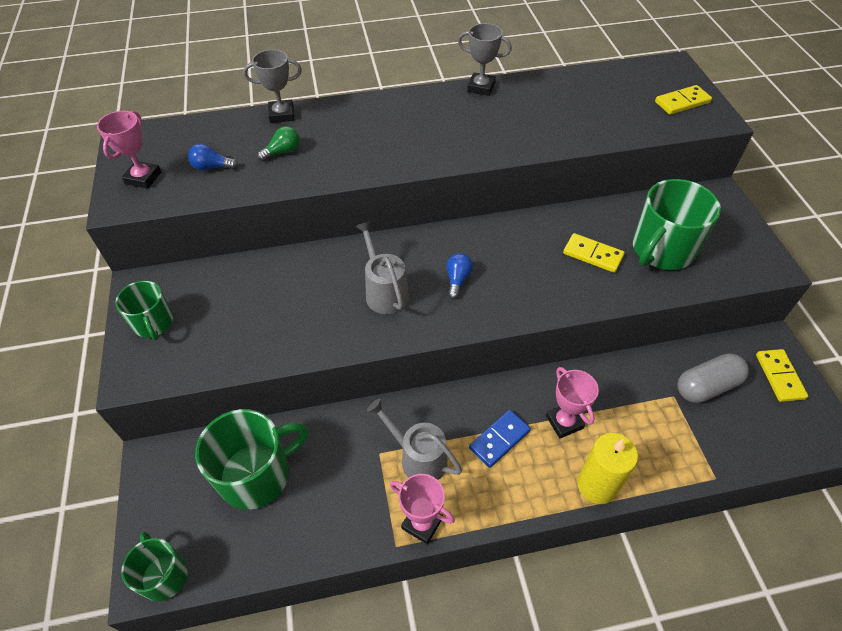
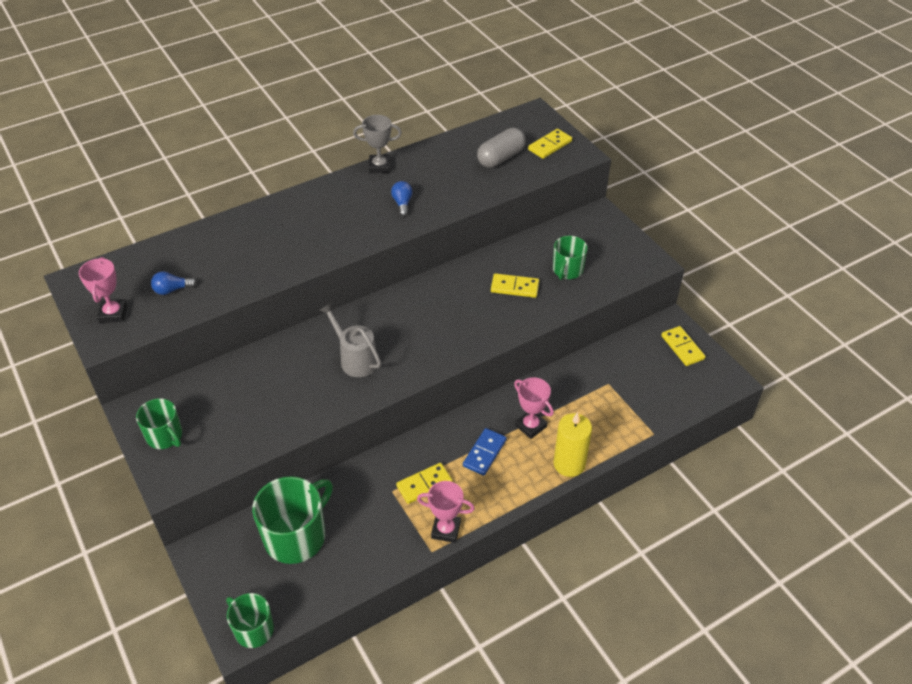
camera: 20 degrees left, 5 degrees down
(282, 114) = (212, 229): grey trophy -> none
(283, 152) = (229, 262): green light bulb -> none
(418, 457) = (424, 484): grey watering can -> yellow domino
(457, 280) = (413, 334): blue light bulb -> blue light bulb (402, 203)
(662, 250) = (567, 270): green mug -> green mug, size x0.59
(706, 386) = (630, 369): grey capsule -> grey capsule (501, 158)

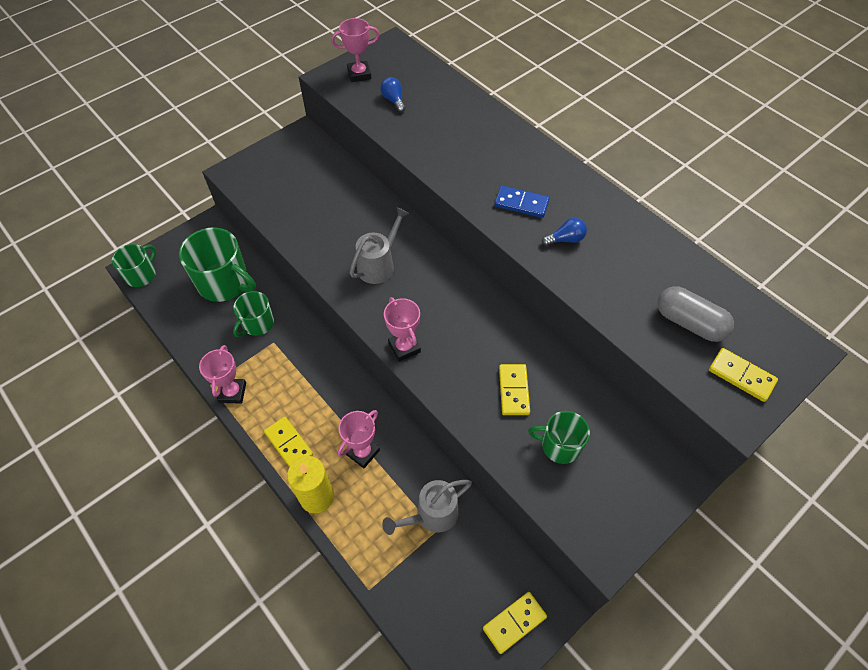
camera: 80 degrees right, 10 degrees up
(165, 436) = (277, 158): green mug -> green mug (257, 324)
(379, 166) = (621, 208): grey trophy -> none
(424, 484) = (281, 367): yellow domino -> yellow domino (289, 444)
(456, 351) = (404, 347): none -> pink trophy
(484, 453) = (323, 413): blue domino -> blue domino (521, 203)
(595, 385) = (431, 515): none -> grey watering can

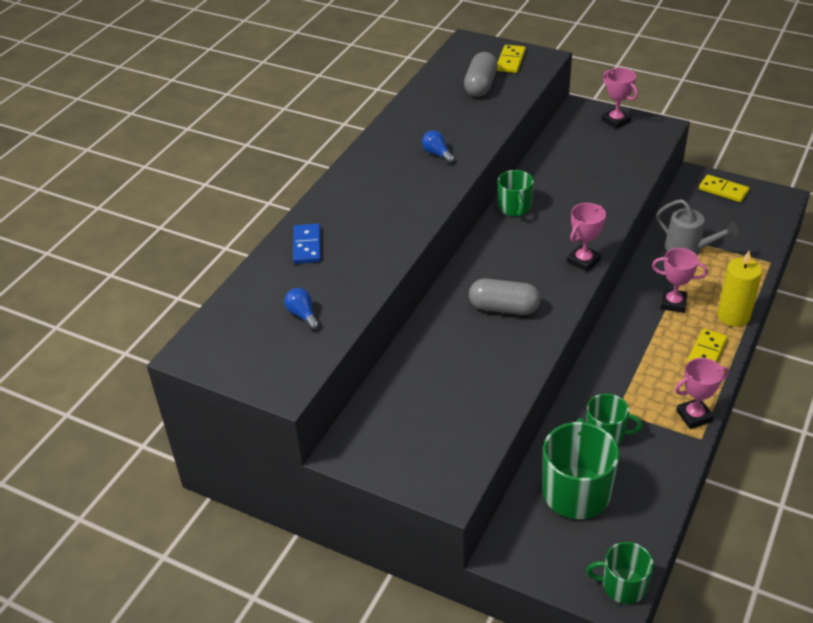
camera: 110 degrees left, 15 degrees down
(359, 74) = (266, 362): pink trophy -> pink trophy (616, 121)
(379, 264) = (504, 308): grey watering can -> grey capsule
(393, 100) = (303, 315): blue light bulb -> blue light bulb turned 105 degrees clockwise
(513, 390) = (575, 192): yellow domino -> none
(521, 203) = (410, 186): blue domino -> blue domino (307, 246)
(559, 445) = (602, 160): green mug -> green mug (514, 207)

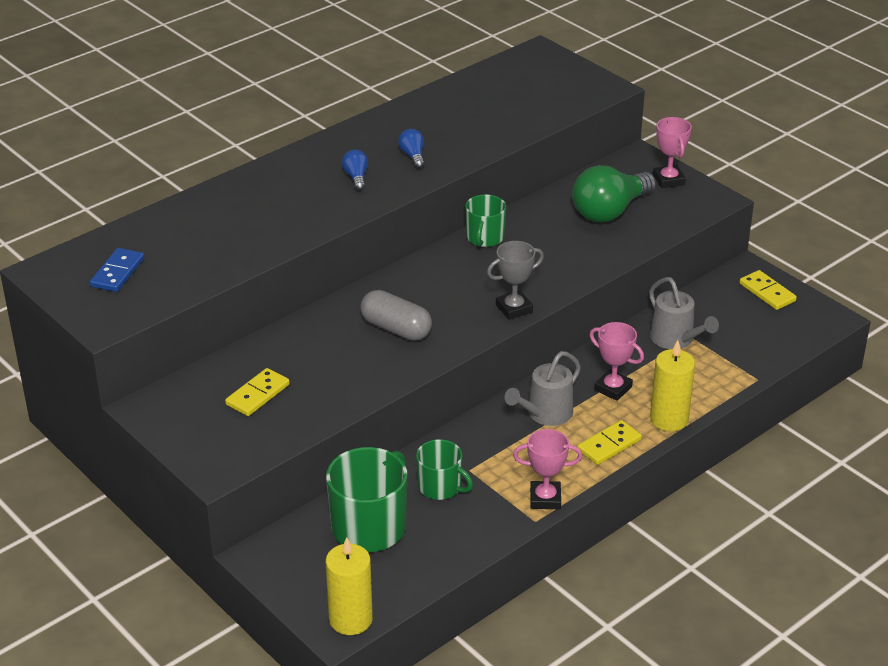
camera: 20 degrees right, 5 degrees down
(303, 315) = (167, 267): blue light bulb -> blue light bulb (356, 177)
(307, 246) = (218, 208): blue domino -> blue domino (117, 272)
(480, 85) = (514, 100): grey capsule -> none
(510, 61) = (568, 82): yellow domino -> yellow domino (258, 395)
(583, 261) = (514, 308): pink trophy -> grey trophy
(593, 158) = (610, 211): none -> green light bulb
(623, 586) = (350, 619): green mug -> yellow candle
(639, 342) = (545, 414): none -> grey watering can

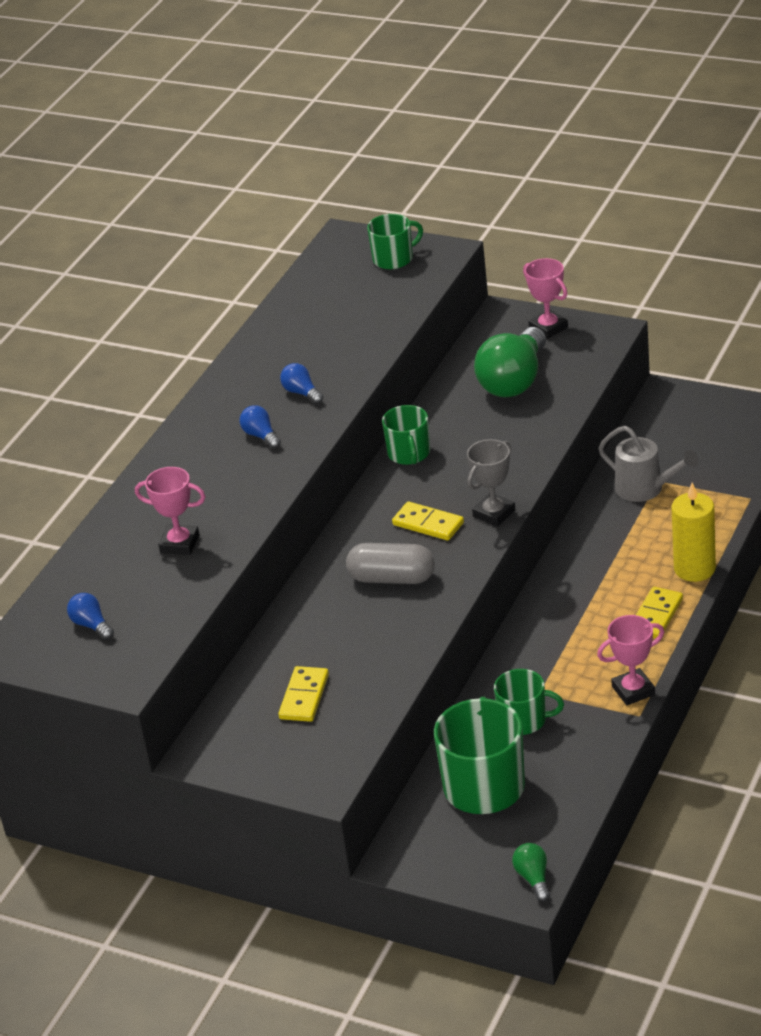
camera: 20 degrees left, 0 degrees up
(117, 272) = (91, 625): blue domino -> blue light bulb
(350, 619) = (533, 878): yellow candle -> green light bulb
(545, 414) = (572, 610): grey watering can -> none
(564, 80) = (394, 259): none -> green mug
(613, 388) = (619, 560): pink trophy -> pink trophy (180, 544)
(767, 292) = (699, 409): yellow domino -> yellow domino (428, 524)

